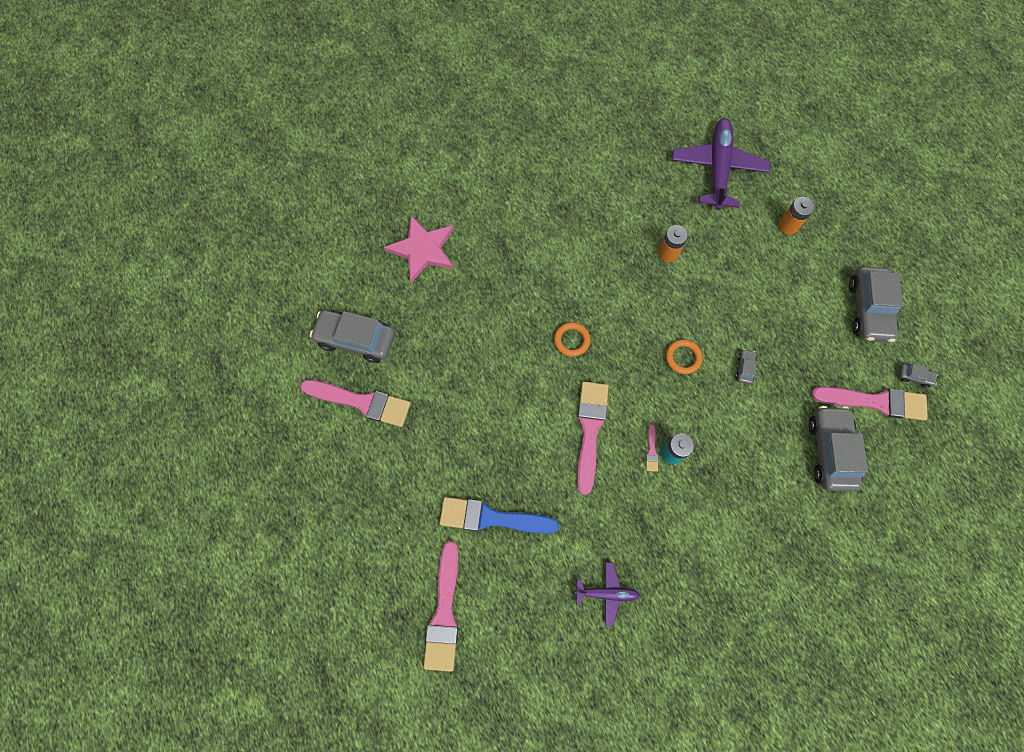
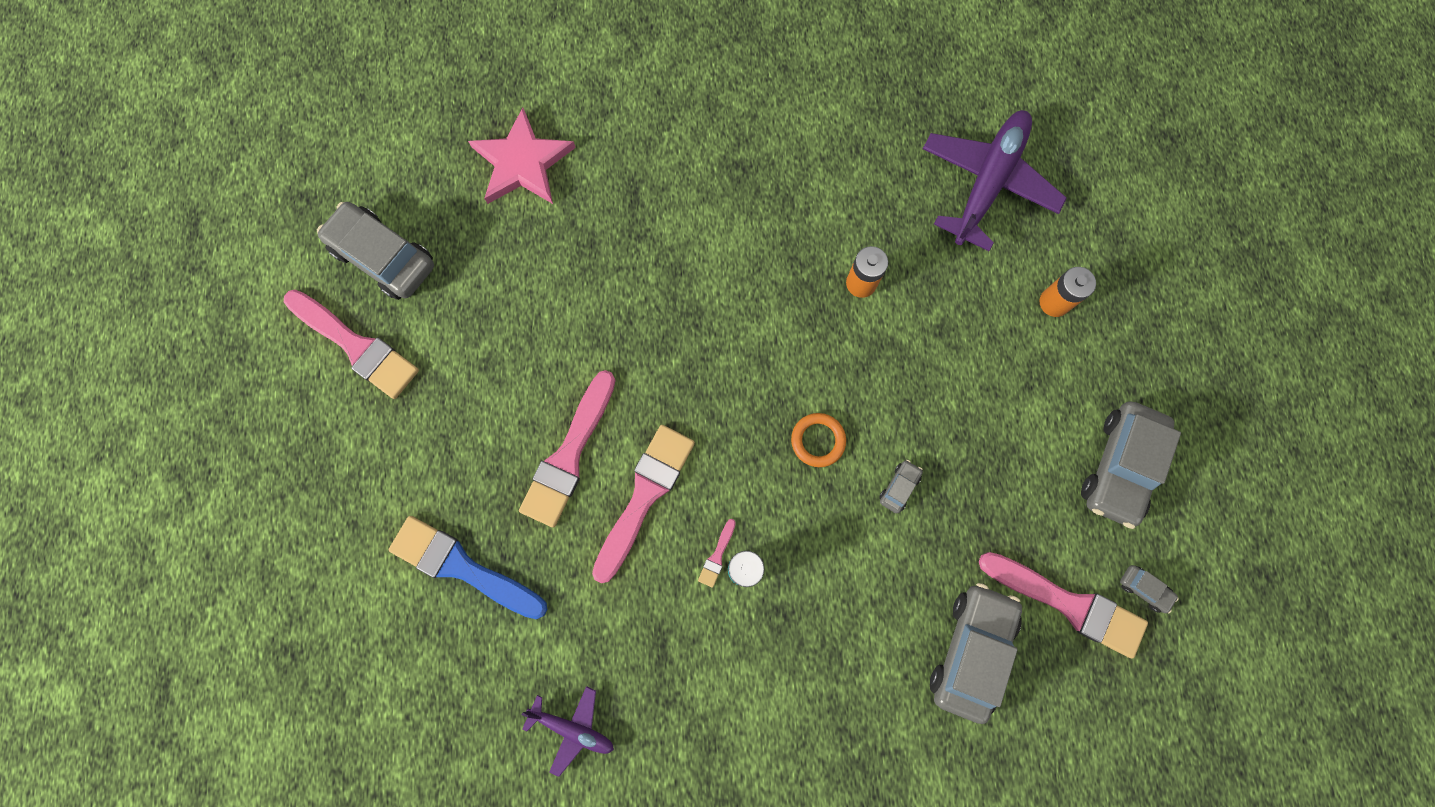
camera: 20 degrees right, 5 degrees up
(444, 612) = (348, 670): pink brush -> pink brush (569, 455)
(571, 340) = (672, 361): orange ring -> none

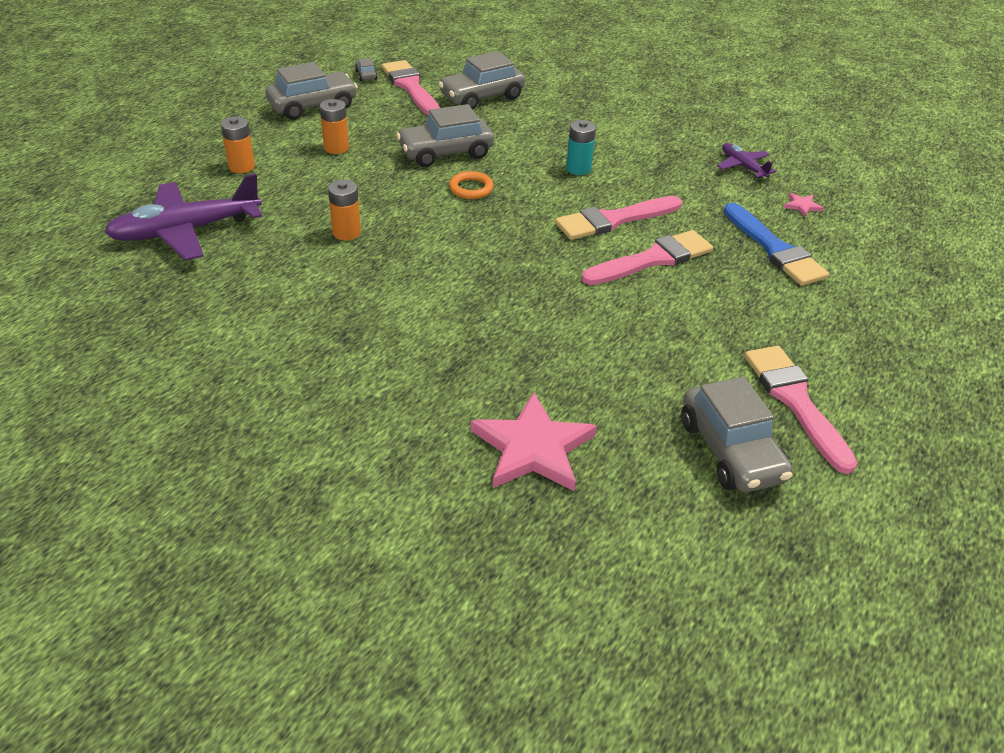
camera: 145 degrees left, 35 degrees down
(468, 684) = (802, 206): none -> pink star
(717, 556) = (590, 180): pink brush -> none
(899, 487) = (445, 153): grey car -> grey car, size x2.31
(1009, 406) = (336, 148): none -> orange battery

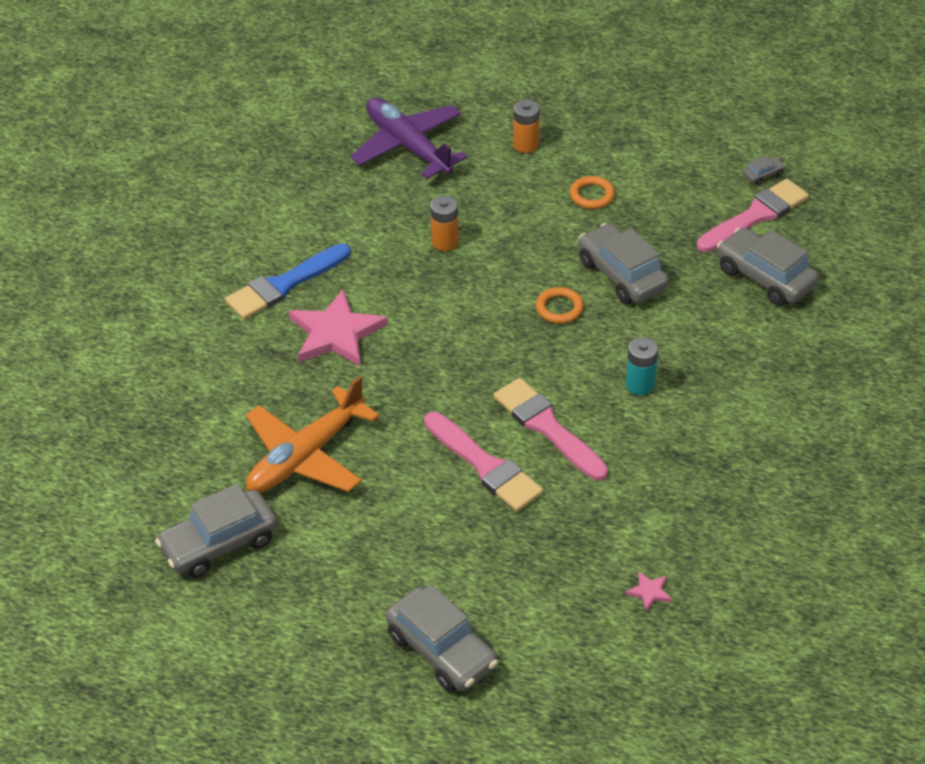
camera: 80 degrees right, 5 degrees up
(313, 106) = (669, 156): grey car -> grey car (441, 650)
(336, 148) = (592, 195): orange battery -> orange ring
(533, 448) = (194, 418): pink star -> pink star (336, 333)
(614, 367) = (306, 456): none -> orange plane
(743, 166) = (718, 532): purple plane -> none
(774, 249) = (545, 567): blue brush -> blue brush (284, 284)
(795, 402) = (294, 588): pink brush -> none

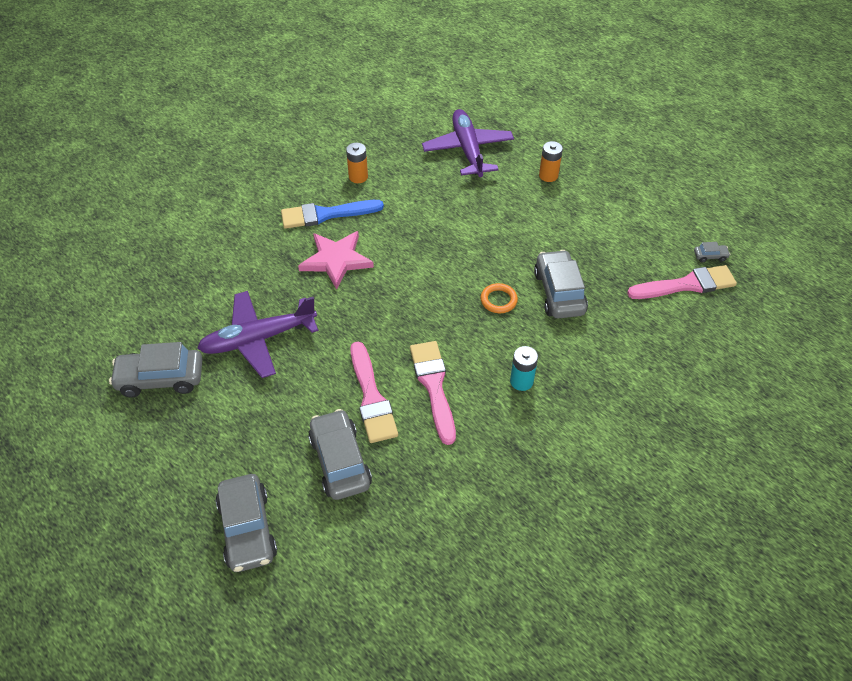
camera: 25 degrees right, 5 degrees up
(306, 456) = (258, 339): orange plane -> purple plane
(445, 242) = (450, 223): orange battery -> orange battery (358, 177)
(592, 195) = (573, 227): orange ring -> none
(649, 592) = (426, 553): pink star -> none
(765, 277) = (666, 335): grey car -> grey car (340, 461)

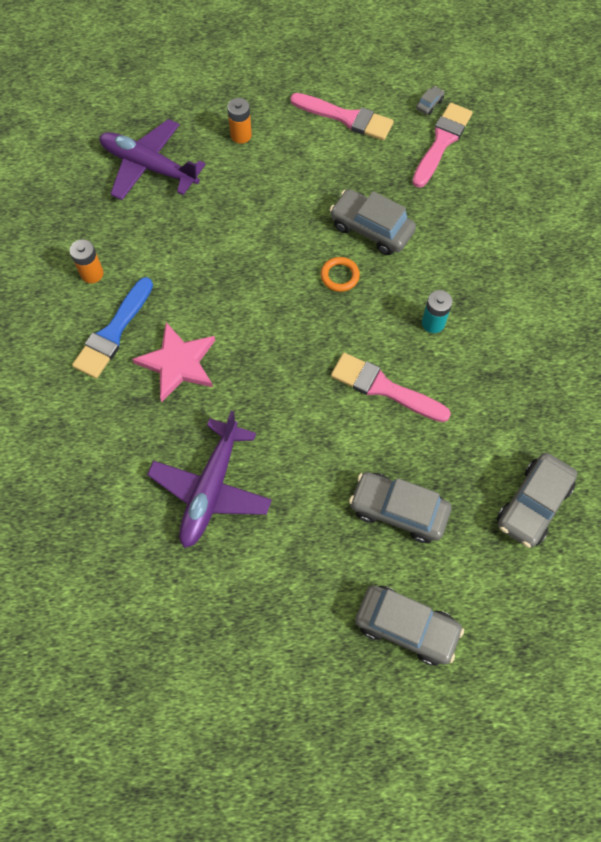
camera: 50 degrees left, 15 degrees up
(161, 378) = (182, 602): grey car -> grey car (532, 504)
(371, 397) = (355, 442): pink brush -> pink brush (346, 118)

